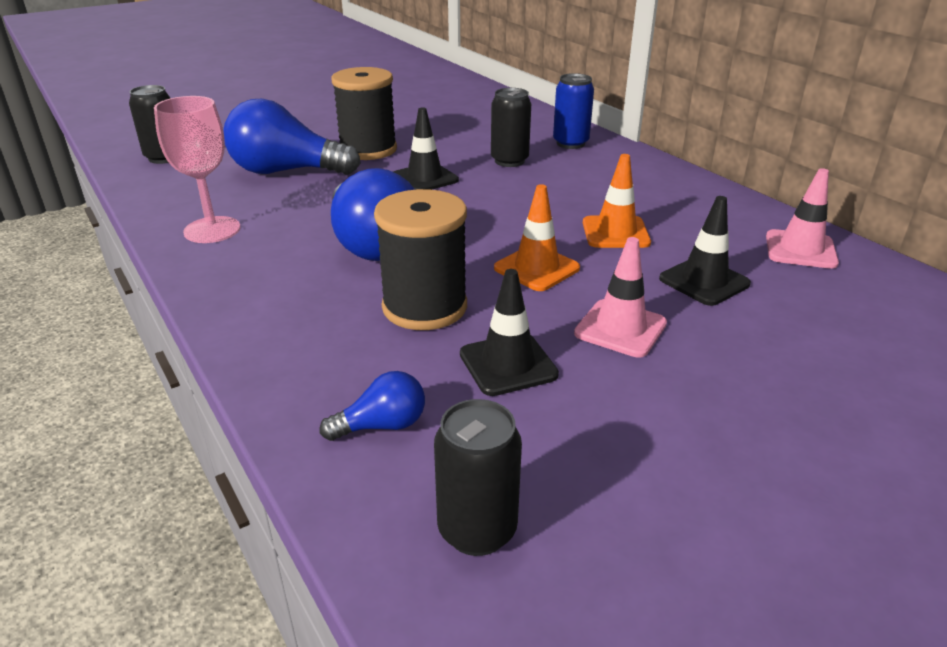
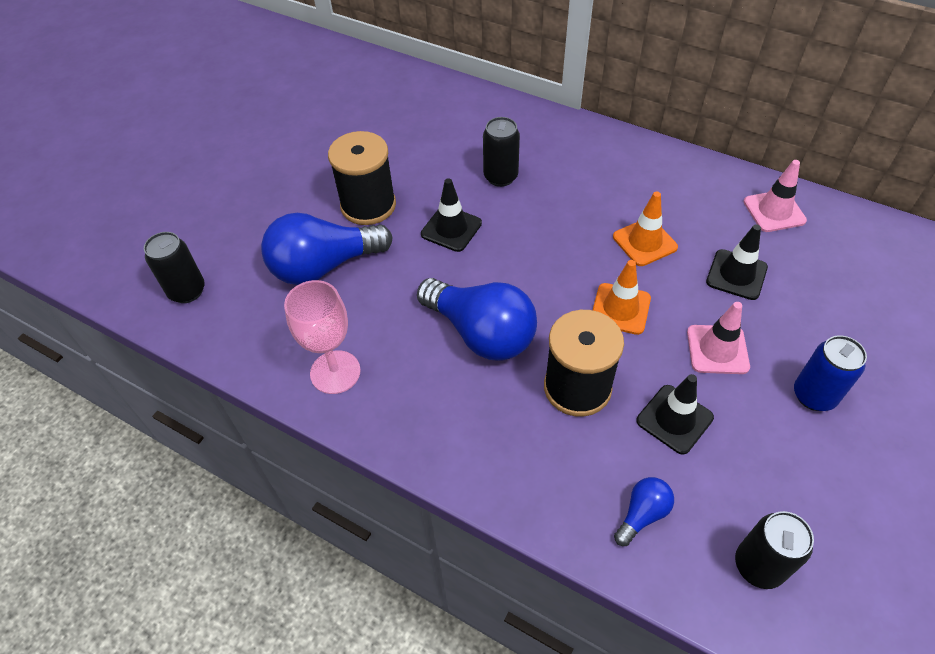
camera: 25 degrees left, 20 degrees up
(570, 143) = (530, 132): blue can -> blue can (814, 395)

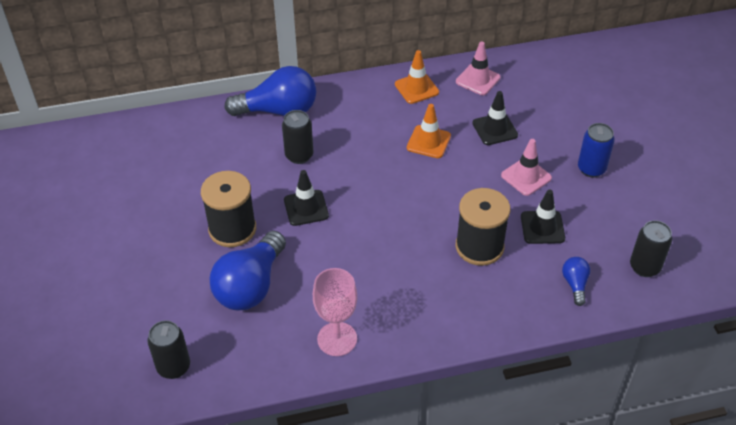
camera: 45 degrees left, 5 degrees down
(481, 333) = (396, 255): blue light bulb -> blue light bulb (278, 111)
(620, 309) = (456, 189): orange traffic cone -> orange traffic cone (416, 88)

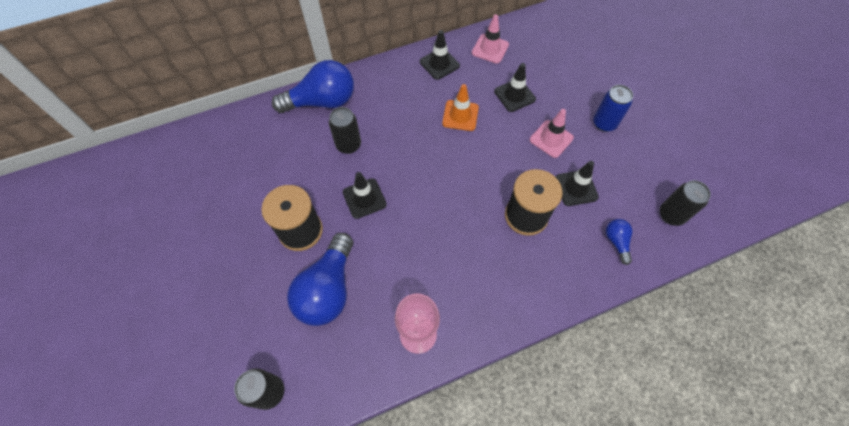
camera: 10 degrees left, 15 degrees up
(416, 88) = (439, 64): orange traffic cone -> black traffic cone

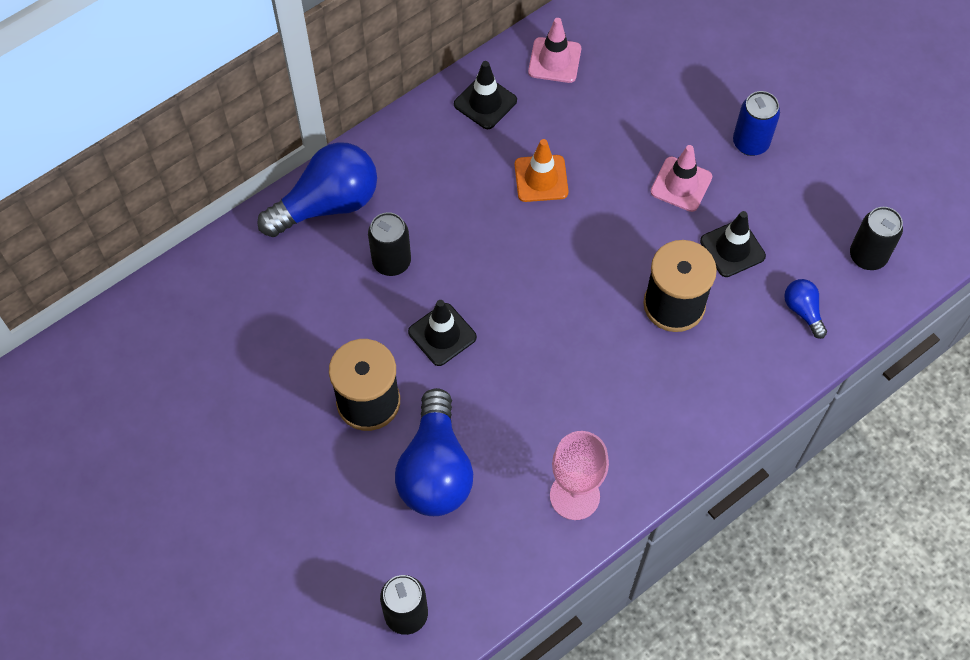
camera: 15 degrees left, 0 degrees up
(514, 95) = (611, 128): black traffic cone -> none

